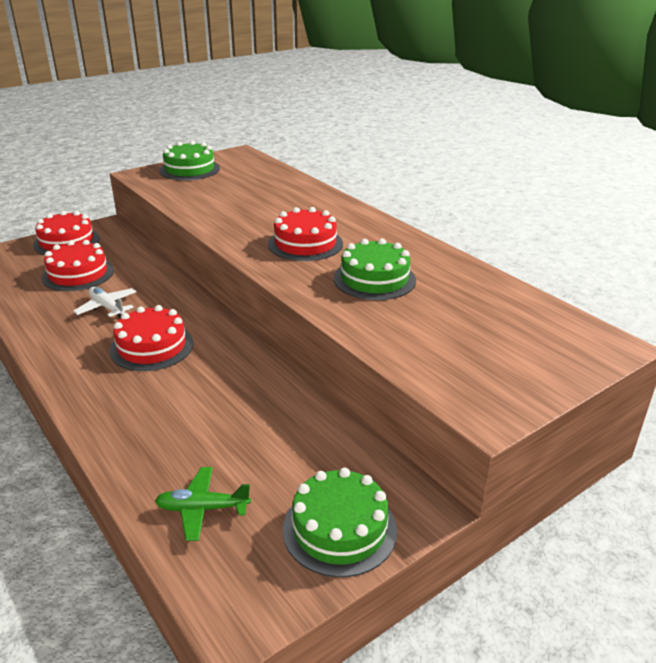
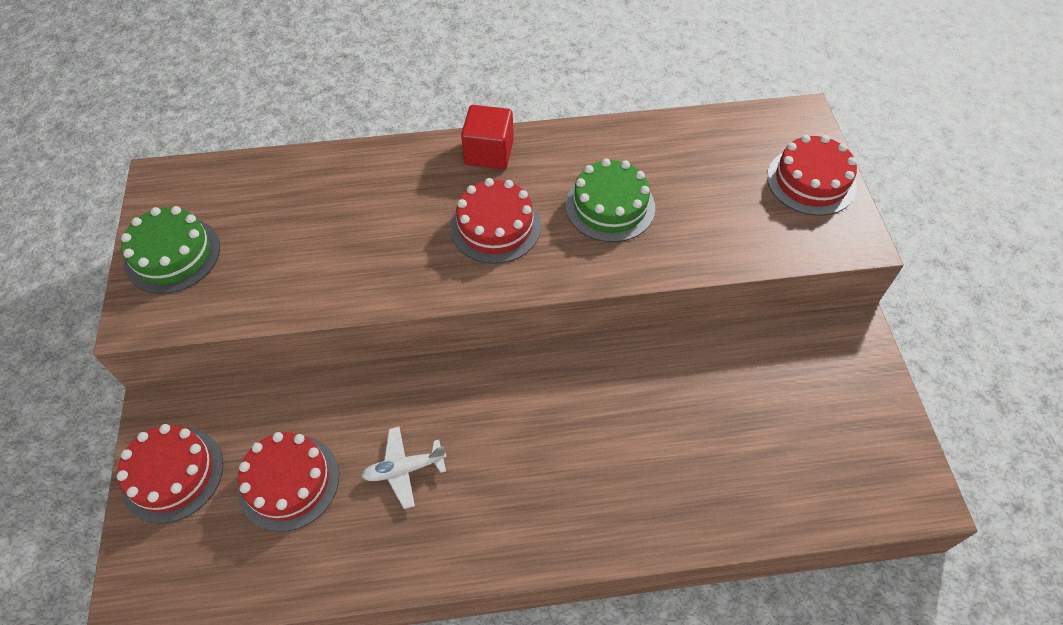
camera: 60 degrees left, 25 degrees up
(152, 347) = (523, 447): red cake -> red cake (811, 181)
(202, 509) = (800, 482): green plane -> none
(339, 529) = (859, 394): green cake -> none
(371, 225) = (489, 152): none -> red cube

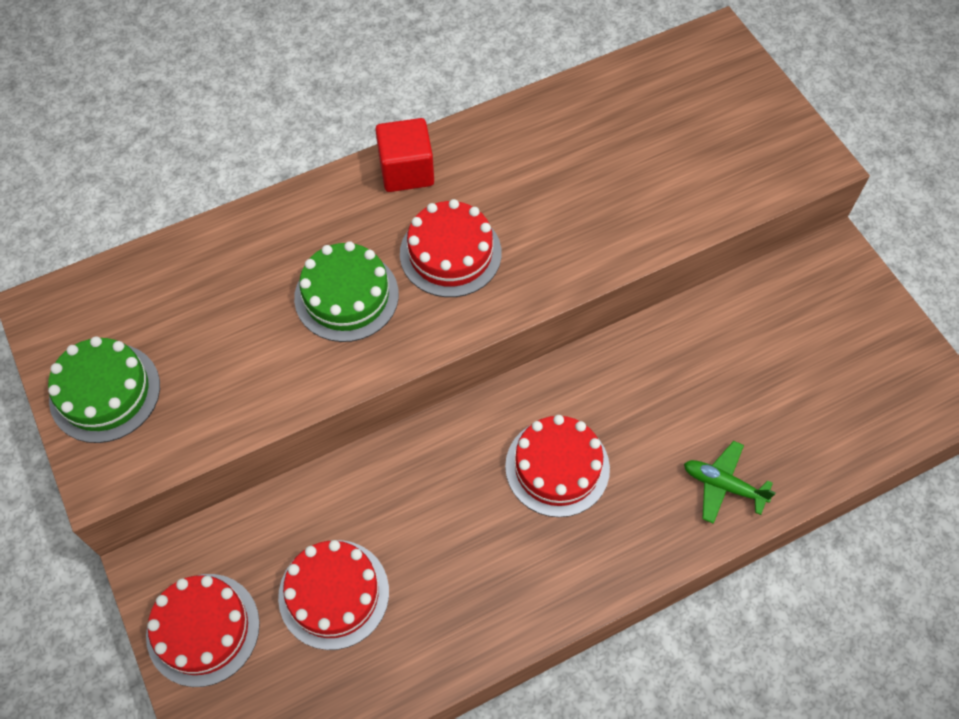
camera: 20 degrees left, 5 degrees up
(404, 469) = (449, 540): white plane -> none
(610, 206) = (561, 196): green cake -> green cake (346, 296)
(668, 504) = (723, 485): none -> green plane
(811, 181) = (752, 110): red cake -> red cake (557, 467)

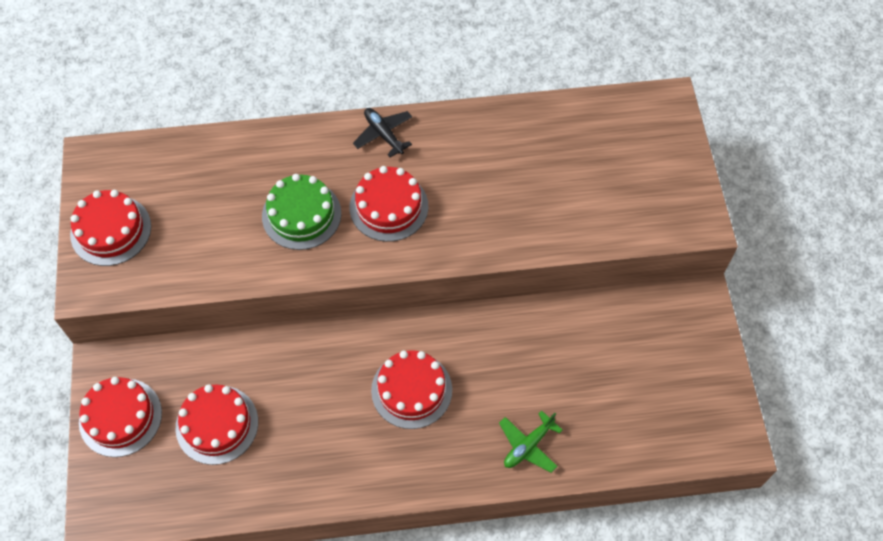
camera: 20 degrees right, 0 degrees up
(105, 392) = (111, 230): green cake -> red cake
(406, 171) = (383, 134): red cube -> black plane
(723, 485) = (528, 445): green plane -> green plane turned 90 degrees counterclockwise

